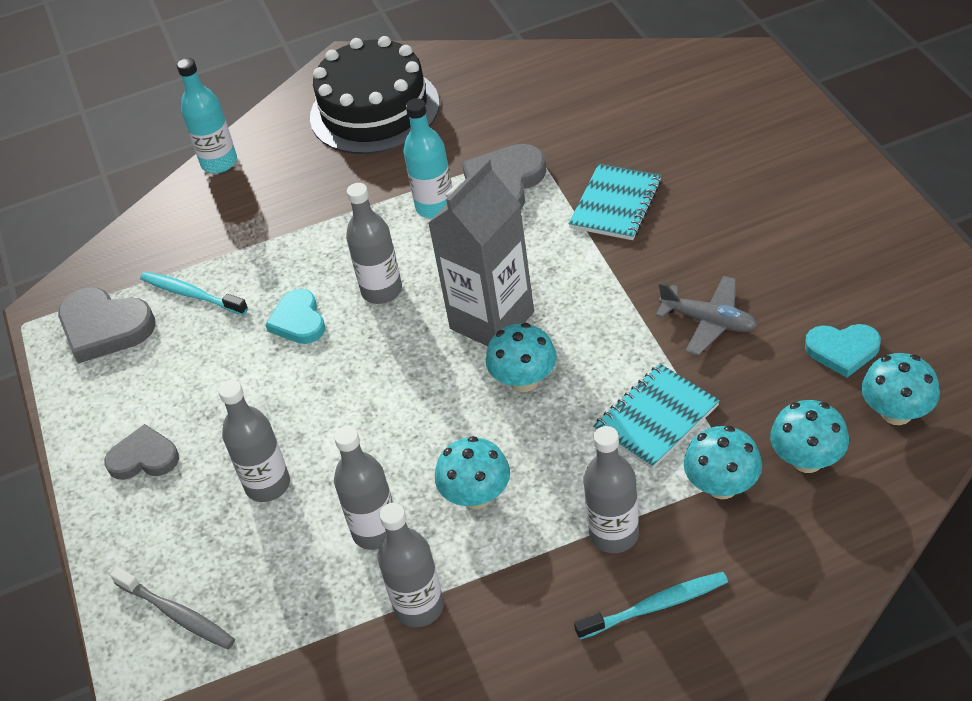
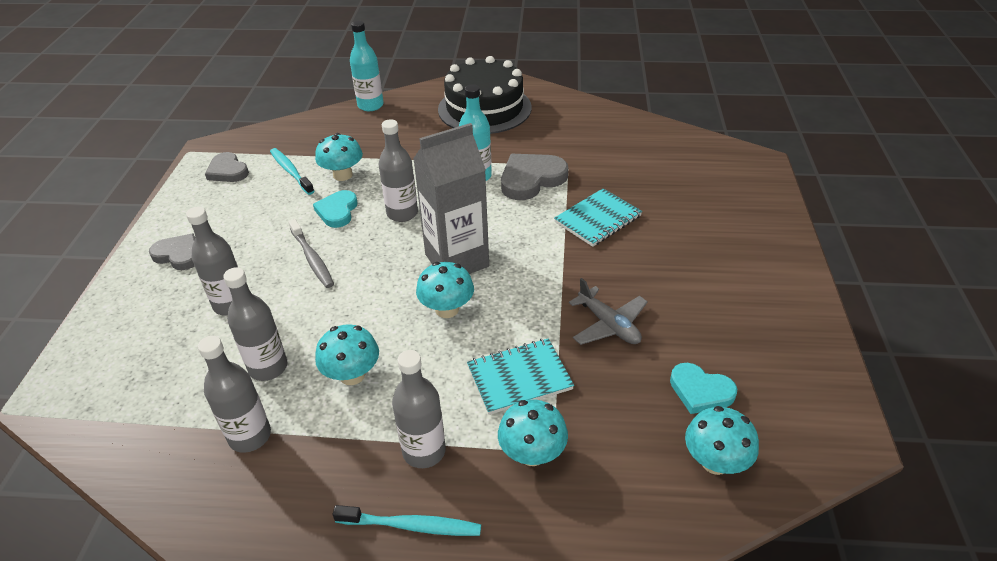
camera: 20 degrees right, 5 degrees down
(105, 328) = (228, 171): grey heart -> grey heart, size x0.65
(177, 614) = (105, 363): grey toothbrush -> grey toothbrush (312, 259)
(807, 460) = (614, 465): turquoise mushroom -> turquoise mushroom (342, 175)

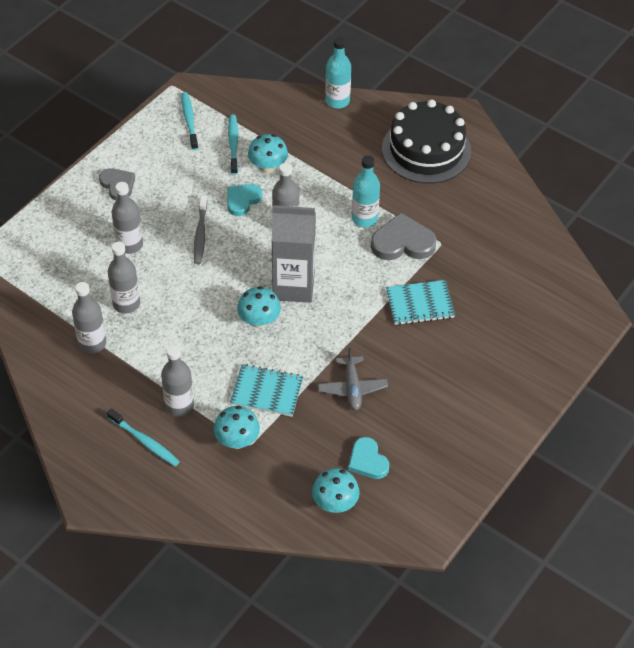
camera: 30 degrees right, 10 degrees up
(228, 171) = (189, 121): grey heart -> turquoise toothbrush
(352, 375) = (171, 335): turquoise mushroom -> none

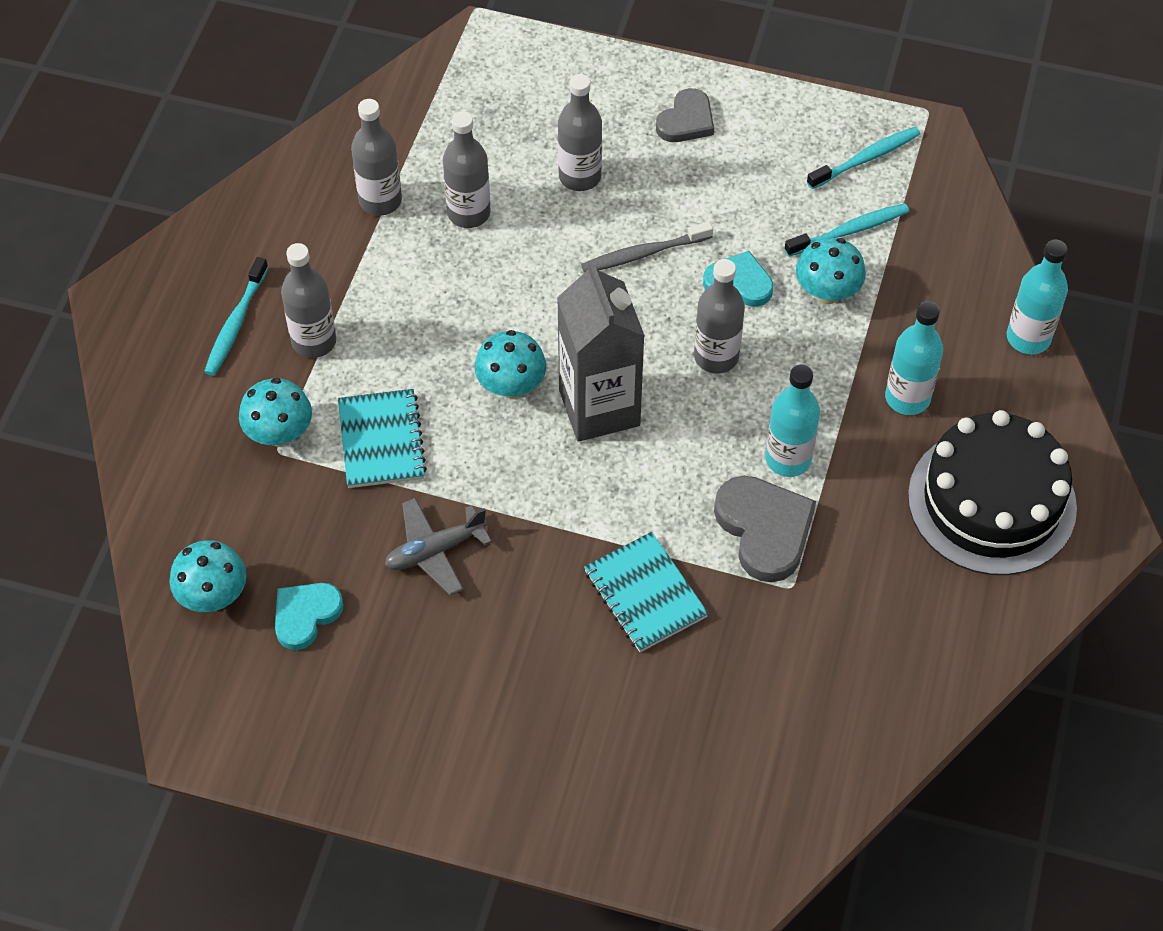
camera: 70 degrees right, 5 degrees up
(350, 159) = (907, 398): none -> turquoise bottle

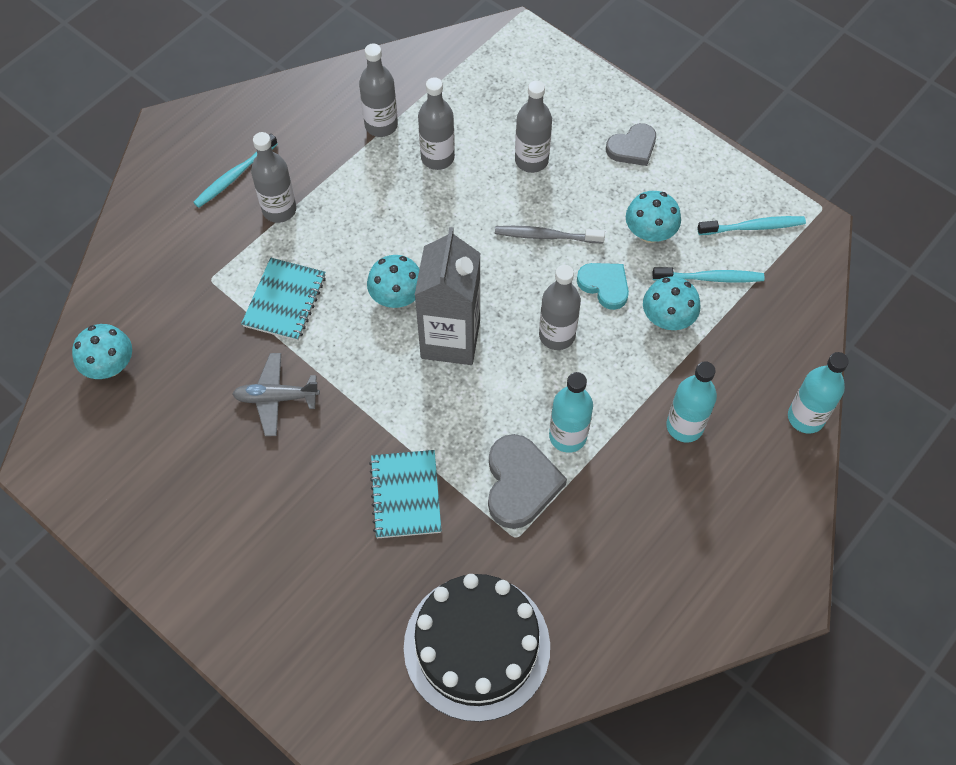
camera: 25 degrees right, 5 degrees up
(279, 433) = (219, 267): turquoise mushroom -> turquoise mushroom (649, 233)
(305, 615) = (162, 407): turquoise heart -> none
(992, 501) = (706, 536): black cake -> black cake (477, 646)

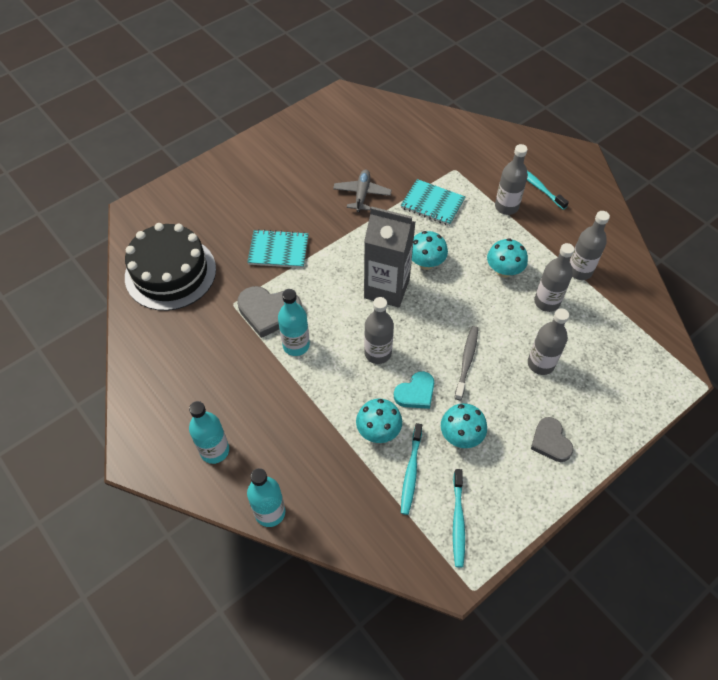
camera: 100 degrees right, 5 degrees down
(110, 366) = (400, 123): turquoise mushroom -> turquoise mushroom (504, 271)
(684, 426) = (285, 422): turquoise bottle -> turquoise bottle (214, 450)

